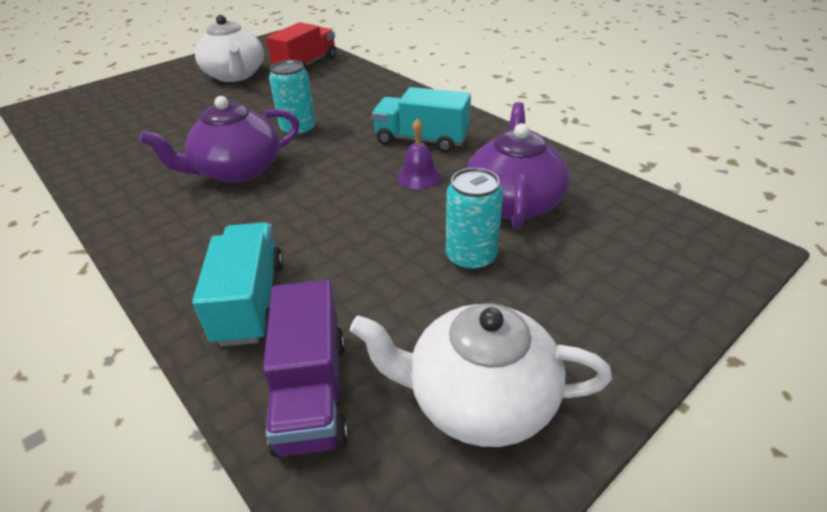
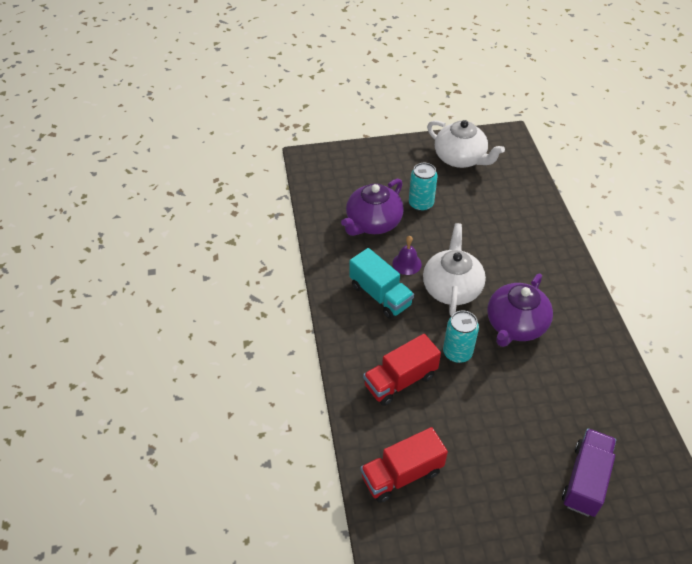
camera: 150 degrees left, 10 degrees up
(235, 75) = (482, 492): white teapot -> white teapot (451, 287)
(237, 170) = (515, 325): purple teapot -> purple teapot turned 120 degrees clockwise
(250, 301) = (529, 227): turquoise truck -> none
(312, 392) = (516, 183): purple truck -> purple truck (585, 480)
(345, 99) = (400, 380): none -> red truck

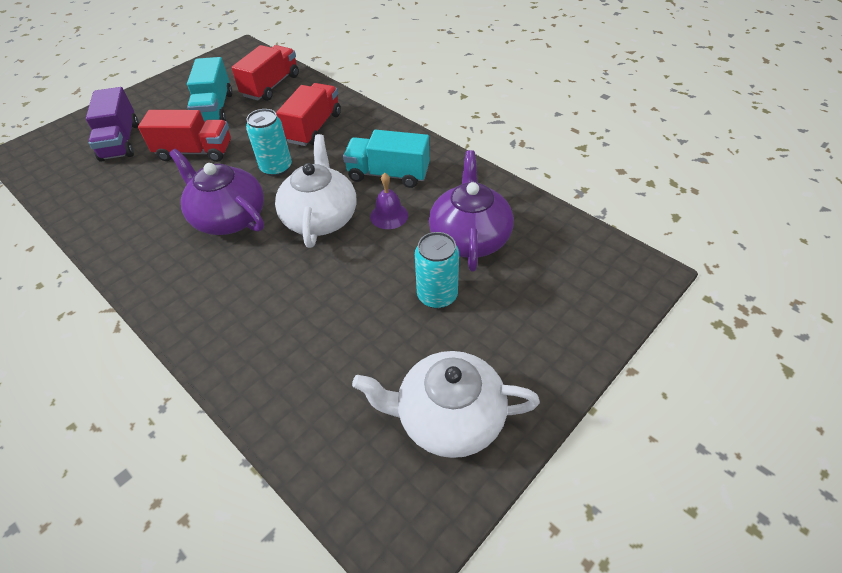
camera: 145 degrees right, 0 degrees up
(451, 287) = (320, 218): white teapot -> white teapot turned 150 degrees counterclockwise
(476, 473) = (214, 108): none -> turquoise truck
(515, 325) = (229, 218): purple teapot -> purple teapot turned 45 degrees counterclockwise
(517, 416) = (195, 152): none -> red truck

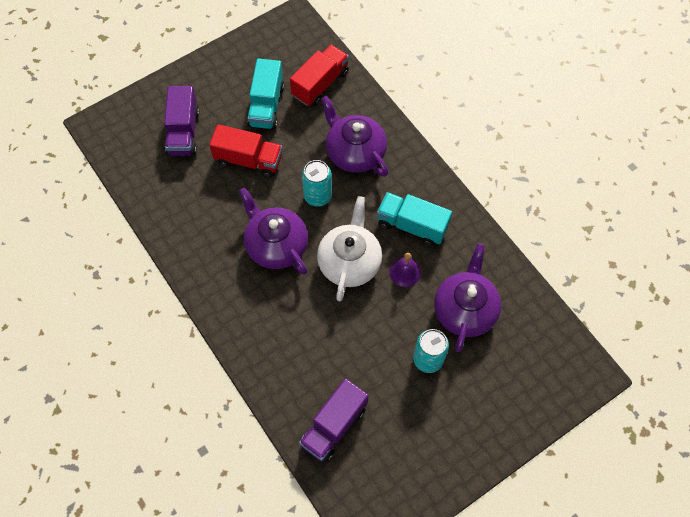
camera: 10 degrees right, 15 degrees up
(314, 128) = (354, 152): red truck -> purple teapot
(322, 399) = (334, 426): none -> purple truck
(448, 417) = (415, 459): white teapot -> none

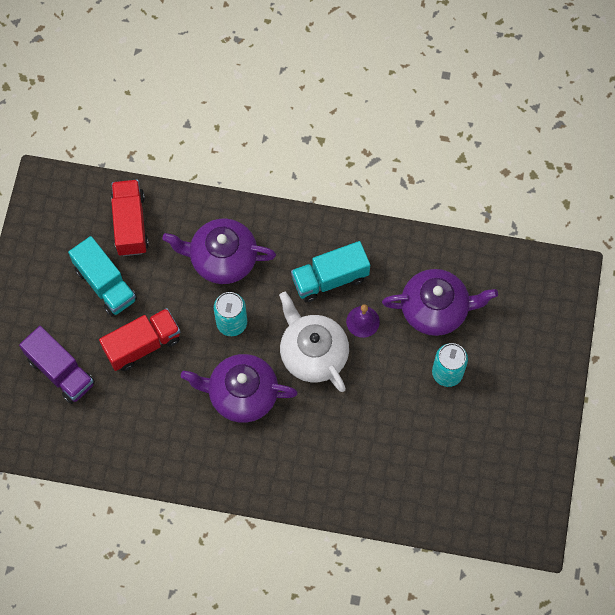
camera: 45 degrees left, 5 degrees up
(334, 426) = (431, 487): purple truck -> none
(465, 309) = (435, 309): purple teapot -> purple teapot turned 120 degrees clockwise

